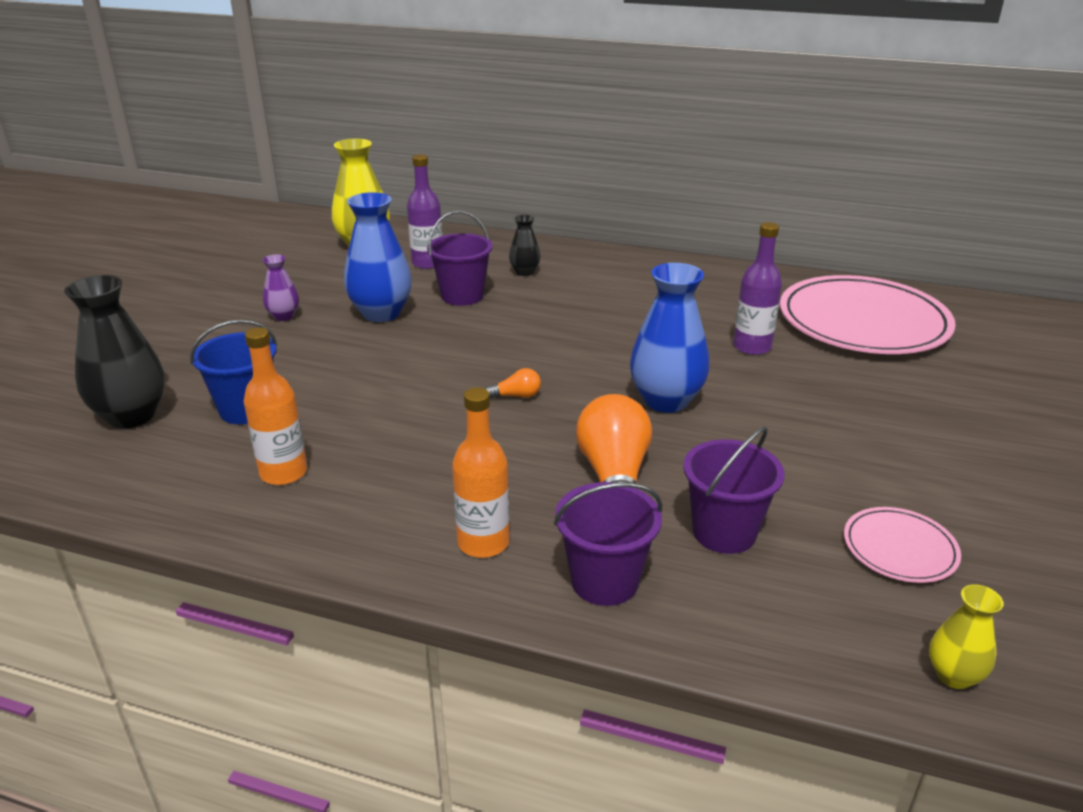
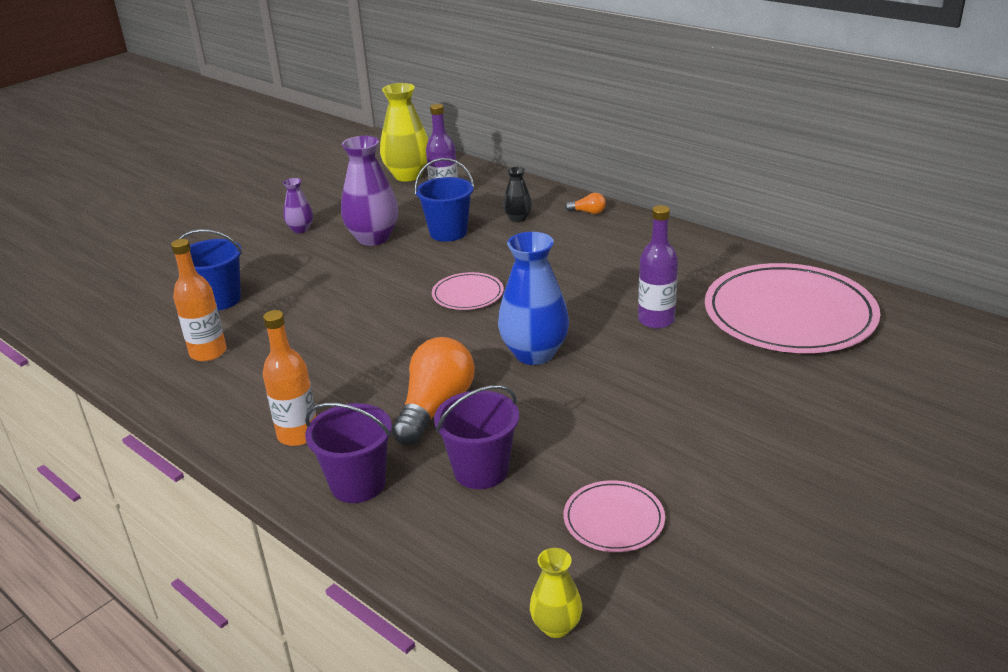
camera: 25 degrees right, 0 degrees up
(131, 416) = (145, 290): black vase -> none
(381, 313) = (373, 238): blue vase -> purple vase
(462, 296) = (448, 232): purple bucket -> blue bucket
(516, 396) = (418, 326): orange light bulb -> orange light bulb (588, 212)
(541, 354) = (468, 294): none -> pink plate

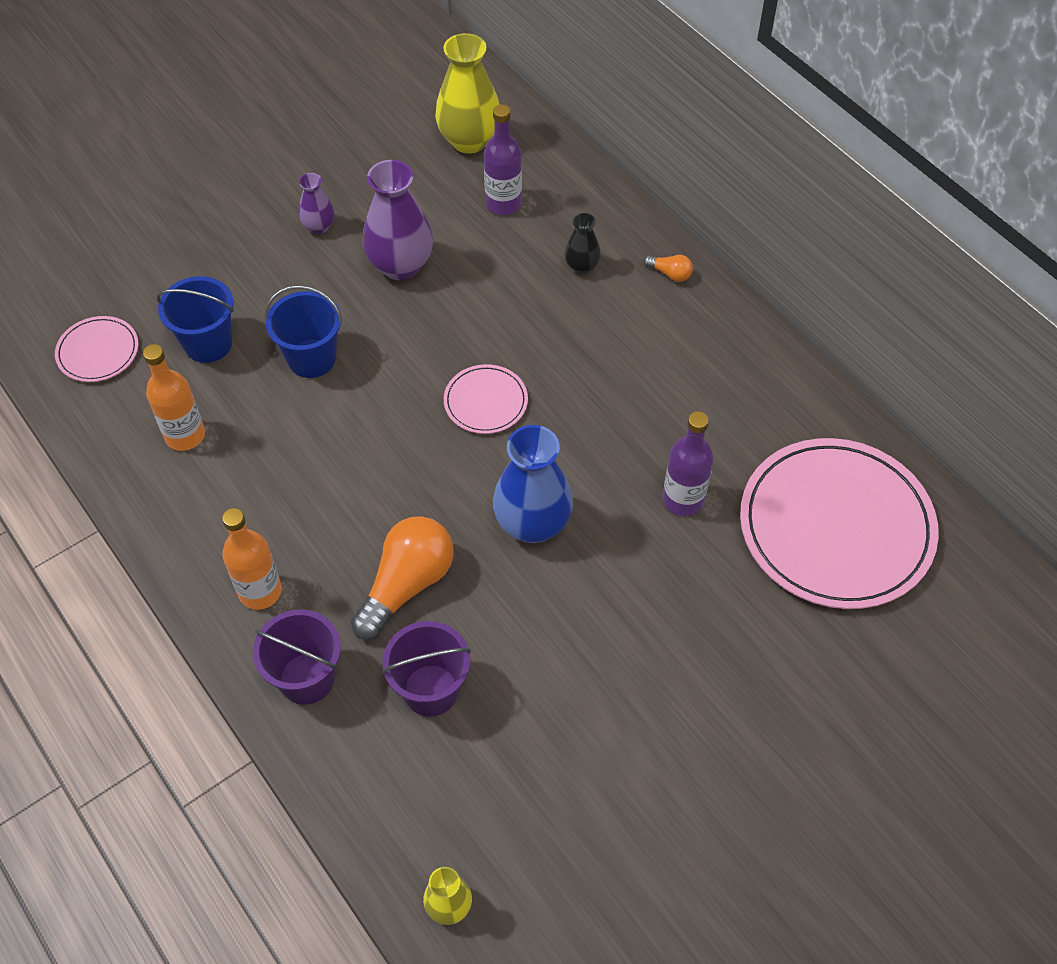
camera: 10 degrees right, 25 degrees up
(448, 232) = (491, 275): blue bucket -> blue bucket (312, 358)
(613, 519) = (541, 789): pink plate -> pink plate (98, 352)

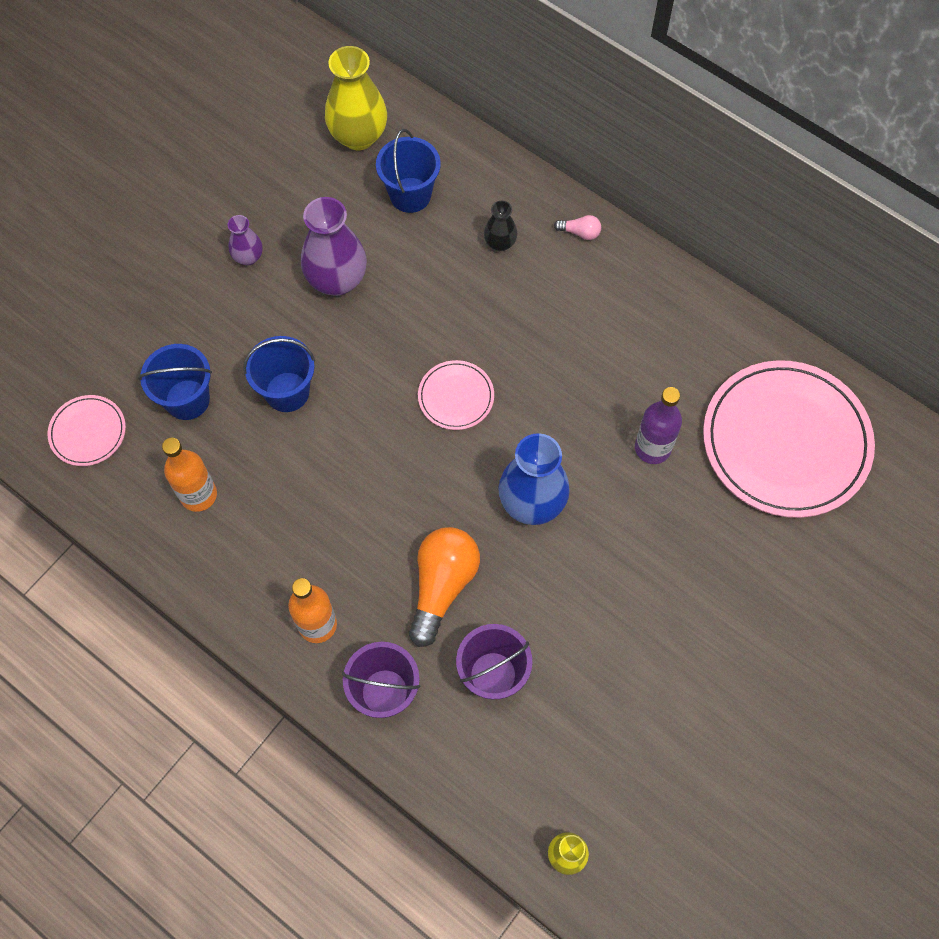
camera: 15 degrees left, 10 degrees up
(503, 203) = (410, 195): purple bottle -> blue bucket
(670, 274) = (580, 232): orange light bulb -> pink light bulb

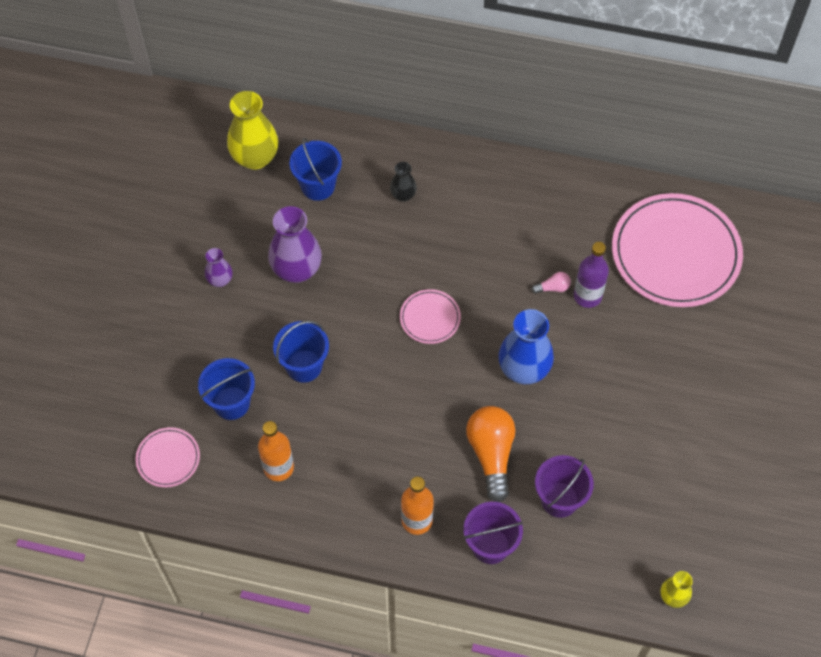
camera: 25 degrees left, 5 degrees down
(580, 232) = (457, 164): pink light bulb -> pink light bulb (553, 288)

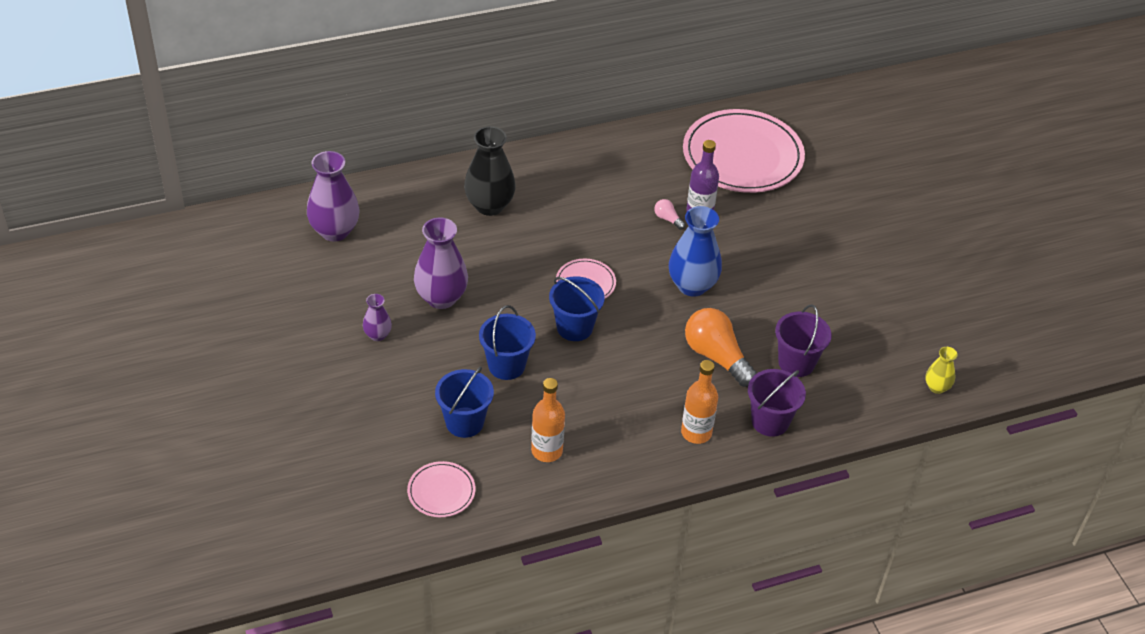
camera: 35 degrees left, 15 degrees down
(255, 158) = (335, 231): yellow vase -> purple vase
(318, 186) = (409, 229): blue bucket -> blue bucket (574, 327)
(403, 195) = (489, 205): black vase -> black vase, size x1.91
(553, 288) = (667, 219): pink light bulb -> pink light bulb turned 90 degrees counterclockwise

